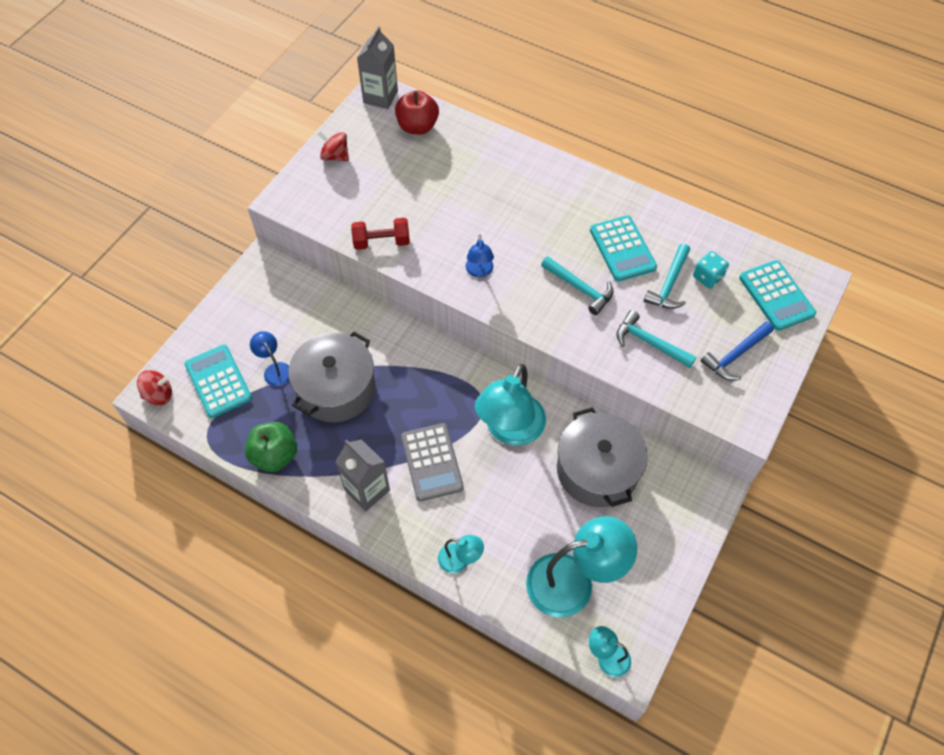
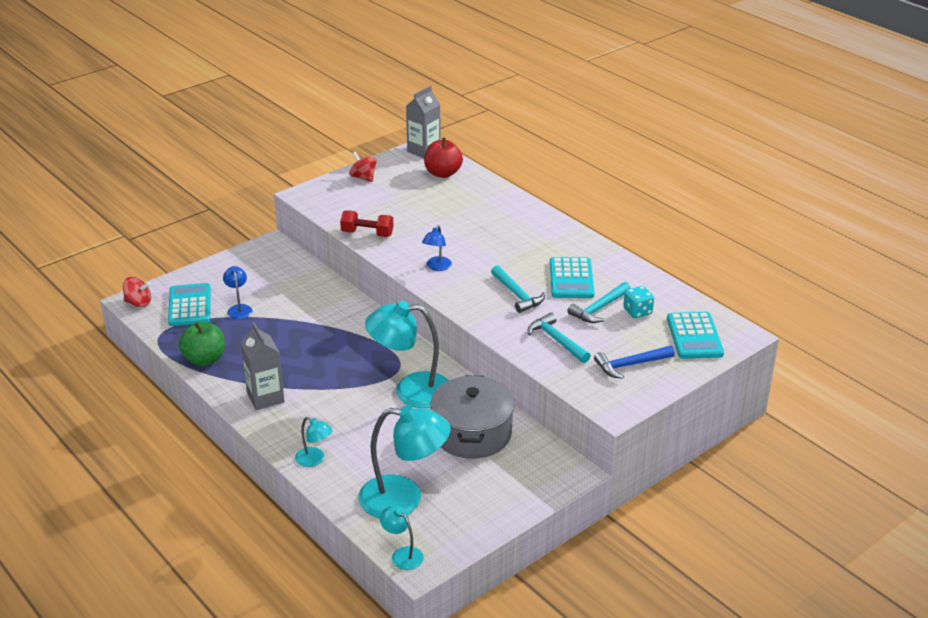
camera: 20 degrees right, 25 degrees down
(336, 389) = (281, 331): grey pot -> none
(431, 462) = (330, 394): grey calculator -> none
(510, 430) = (411, 390): turquoise lamp -> turquoise lamp turned 45 degrees clockwise

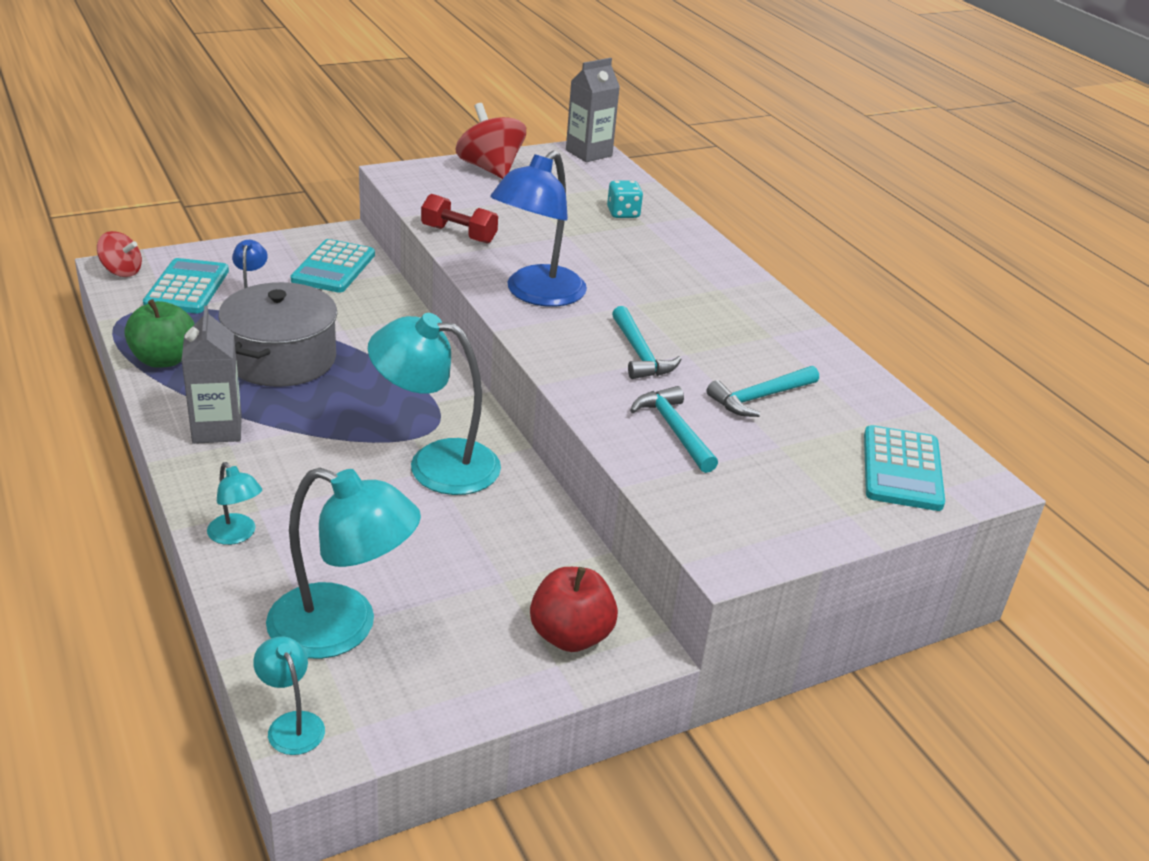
camera: 10 degrees right, 0 degrees up
(363, 178) = (490, 169): red spinning top -> red spinning top, size x1.66
(437, 267) = (536, 294): blue lamp -> blue lamp, size x2.08
(443, 173) = (602, 183): red apple -> red apple (570, 636)
(472, 433) = (500, 548): grey pot -> grey pot (281, 359)
(571, 279) = (732, 348): turquoise calculator -> turquoise calculator (333, 267)
(630, 365) = (781, 491): blue hammer -> none
(637, 312) = (820, 414): turquoise dice -> turquoise dice (623, 213)

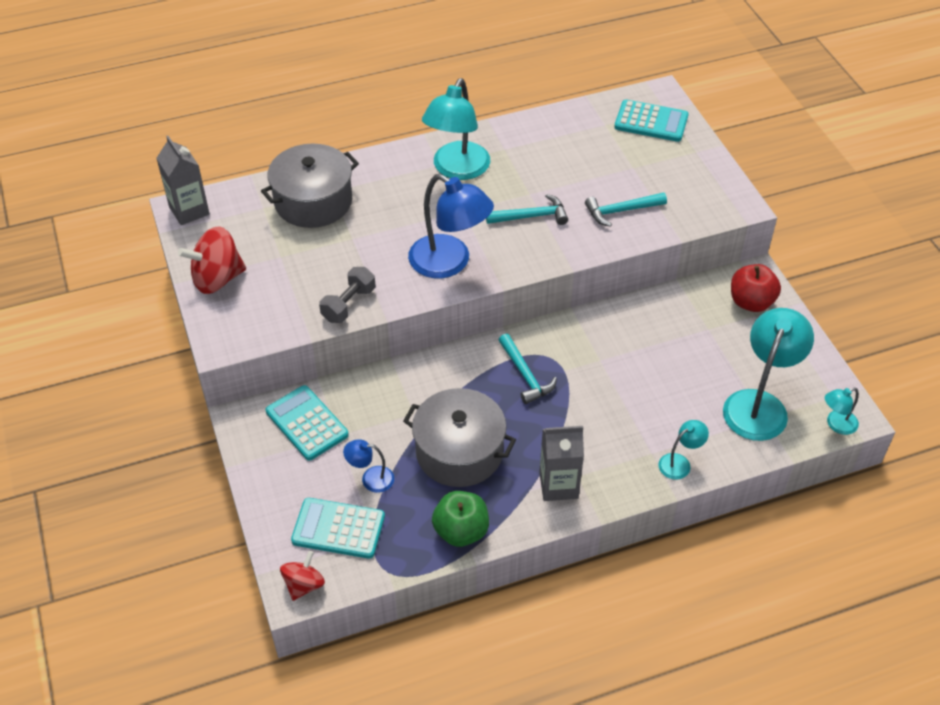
camera: 80 degrees left, 15 degrees up
(333, 267) = (307, 423): turquoise calculator -> turquoise calculator turned 150 degrees counterclockwise
(436, 463) = (593, 358): turquoise lamp -> turquoise lamp (457, 169)
(459, 234) = (348, 304): red dumbbell -> grey dumbbell
(623, 213) = (313, 201): turquoise dice -> grey pot
(760, 397) = (581, 167): turquoise hammer -> turquoise hammer (525, 375)

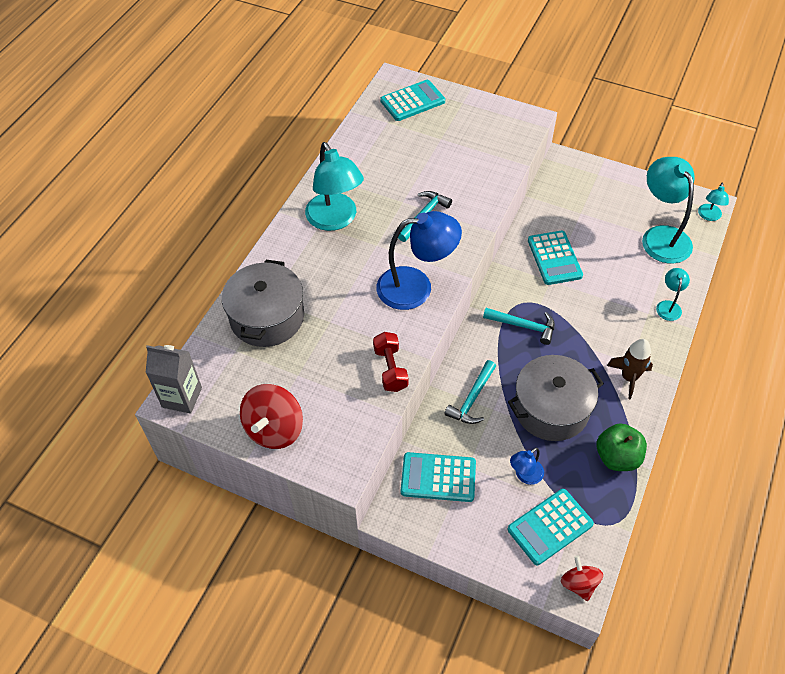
camera: 45 degrees left, 5 degrees up
(348, 304) = (390, 369): grey dumbbell -> red dumbbell
(558, 485) = (629, 377): grey carton -> brown rocket
(621, 211) = (471, 172): turquoise hammer -> turquoise hammer (472, 399)
(629, 345) = (554, 258): none -> turquoise calculator
(751, 302) = (581, 179): red apple -> none

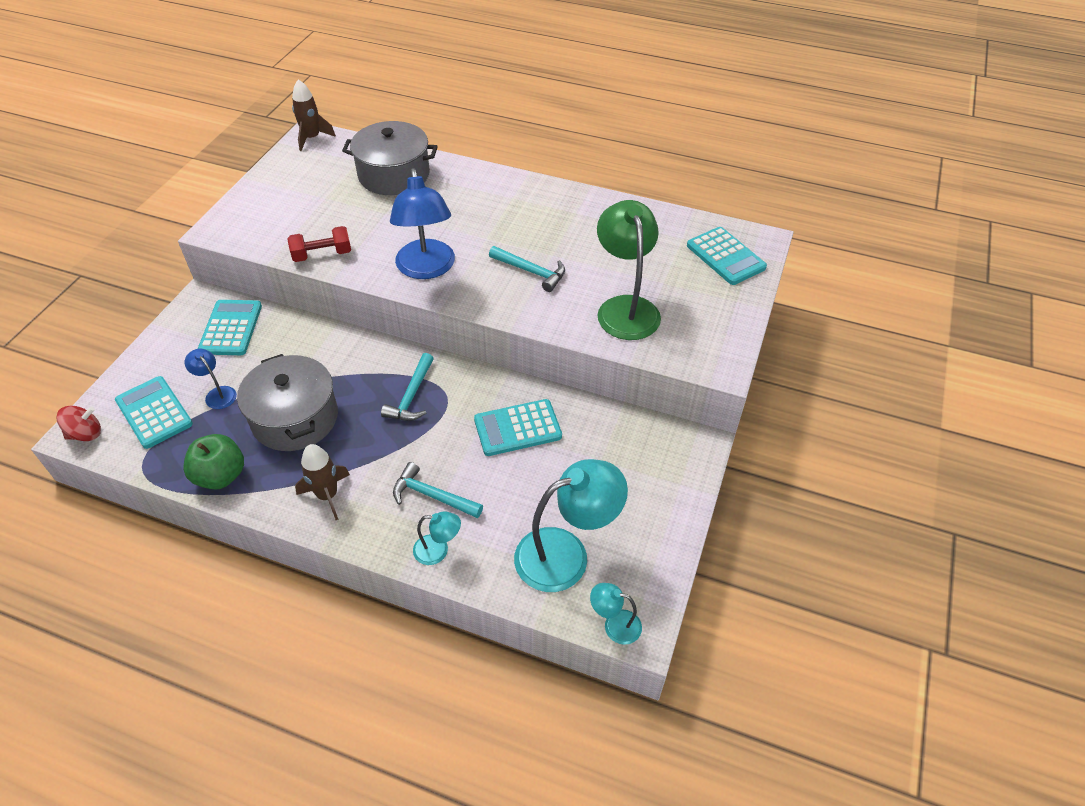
camera: 85 degrees right, 5 degrees down
(182, 397) = (312, 138): grey carton -> brown rocket
(274, 429) = (269, 189): red spinning top -> none
(335, 220) = (520, 208): turquoise lamp -> none
(469, 162) = (625, 308): none -> green lamp
(472, 399) = (318, 352): turquoise hammer -> turquoise hammer (432, 496)

